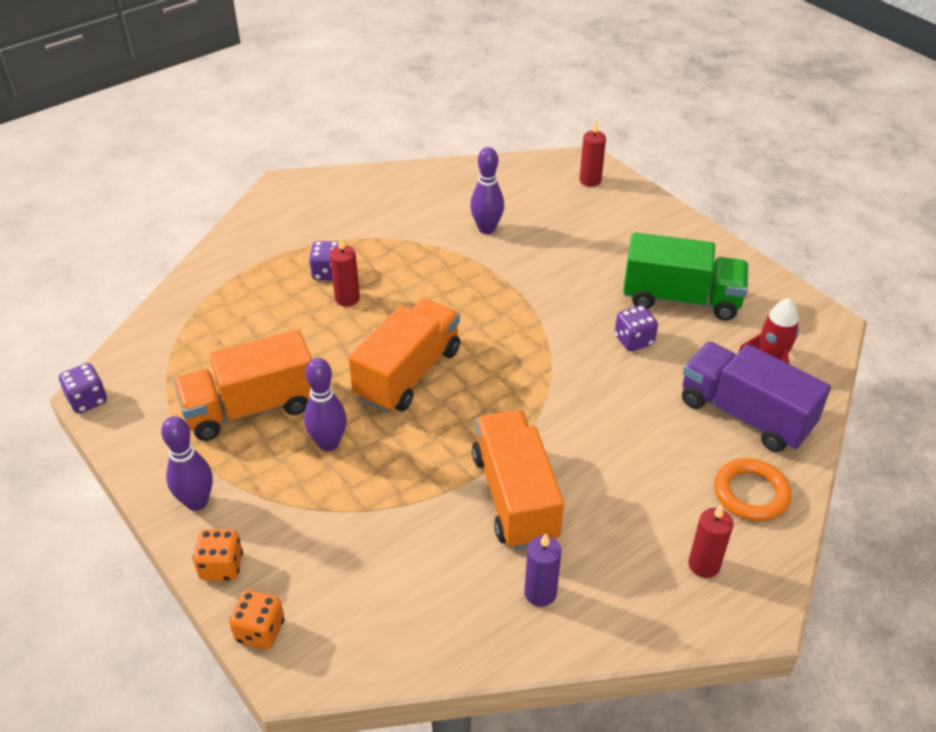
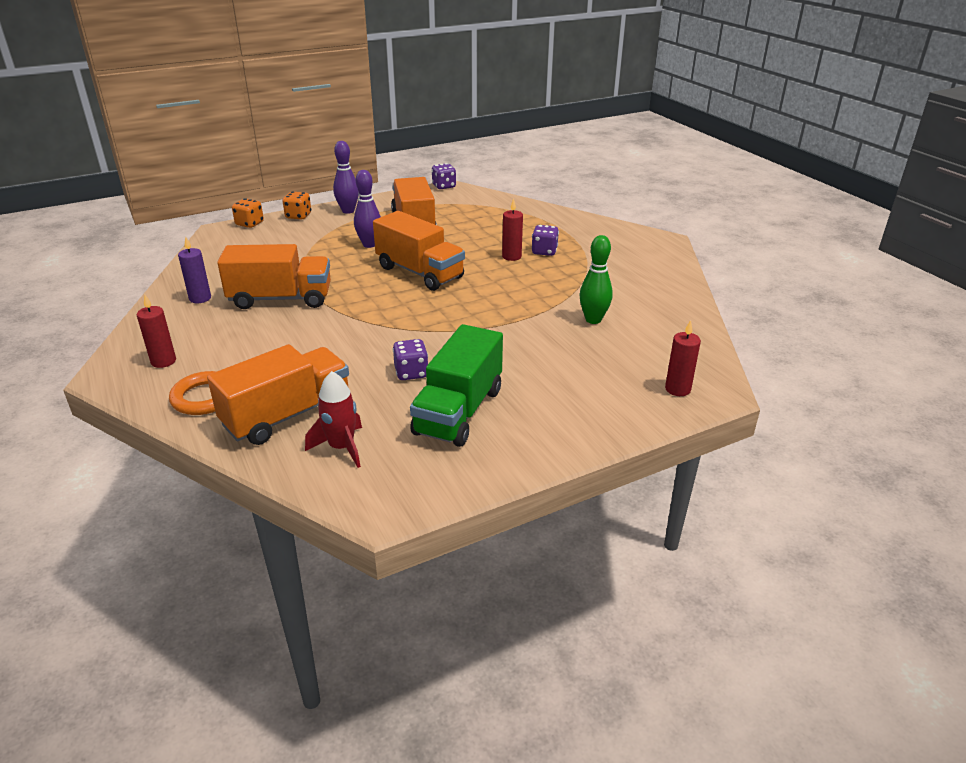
camera: 100 degrees right, 10 degrees down
(486, 229) = (593, 320): purple bowling pin -> green bowling pin
(745, 414) = (287, 415): purple truck -> orange truck

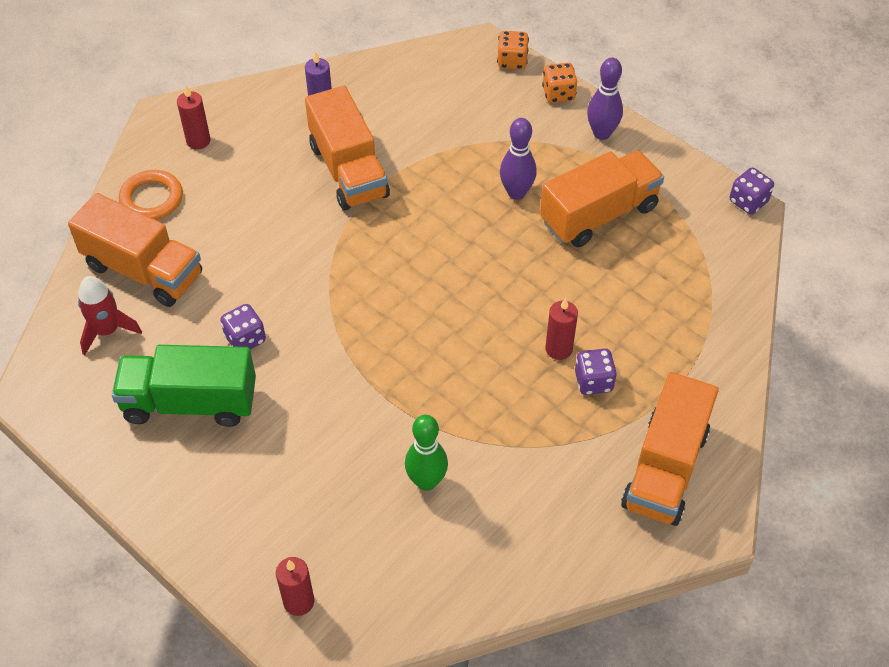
camera: 70 degrees right, 20 degrees up
(419, 272) = (467, 268): orange truck -> orange truck (665, 468)

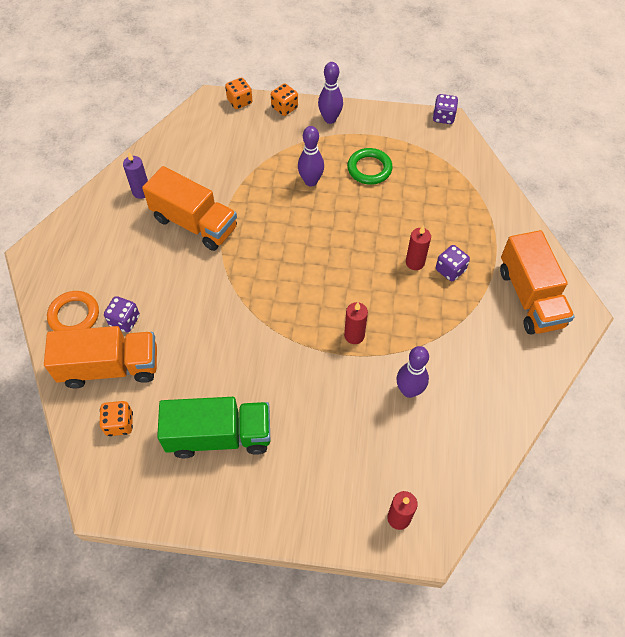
camera: 35 degrees left, 5 degrees up
(107, 330) = (119, 424): red rocket -> orange dice
(190, 402) = (219, 436): green truck -> green truck turned 150 degrees counterclockwise
(198, 141) = (74, 258): red candle -> red candle (354, 335)
(245, 339) = (220, 371): purple dice -> purple dice (125, 321)
(426, 481) = (409, 390): green bowling pin -> purple bowling pin
(599, 214) = (369, 169): orange truck -> green ring

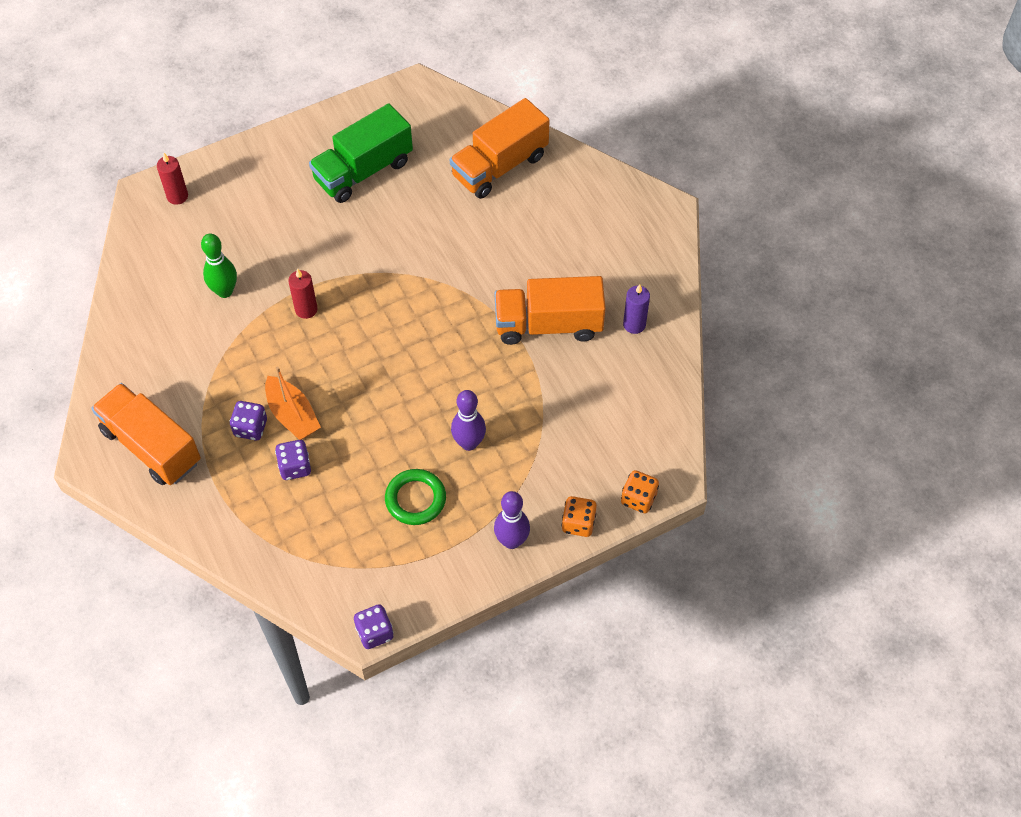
camera: 145 degrees right, 0 degrees up
(74, 315) = (573, 184): orange ring -> none
(119, 424) = (451, 135): orange dice -> none
(125, 321) = (524, 205): purple dice -> purple dice (295, 467)
(409, 390) = (224, 291): purple bowling pin -> green bowling pin
(415, 262) = (292, 415): red candle -> orange boat

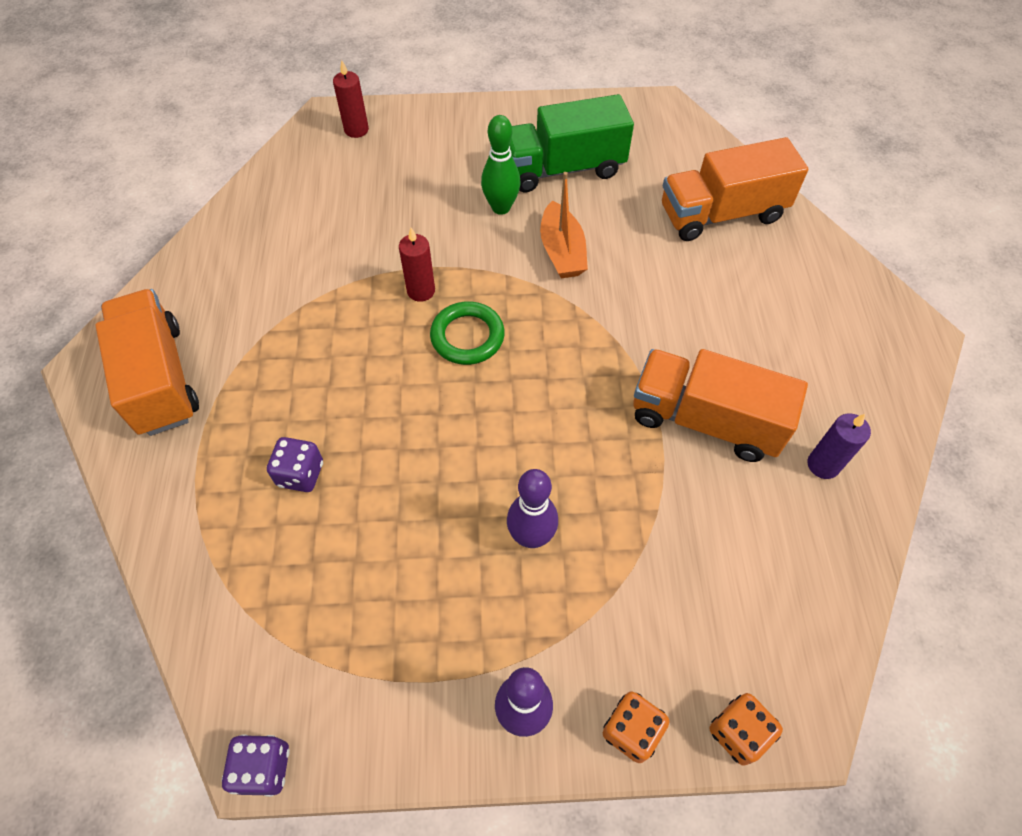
camera: 25 degrees right, 0 degrees up
(224, 291) = (345, 239): green bowling pin -> green bowling pin (501, 207)
(250, 428) = (279, 403): purple dice -> none
(292, 415) = (335, 407): orange boat -> orange boat (562, 251)
(415, 499) = (423, 586): green ring -> green ring (467, 336)

